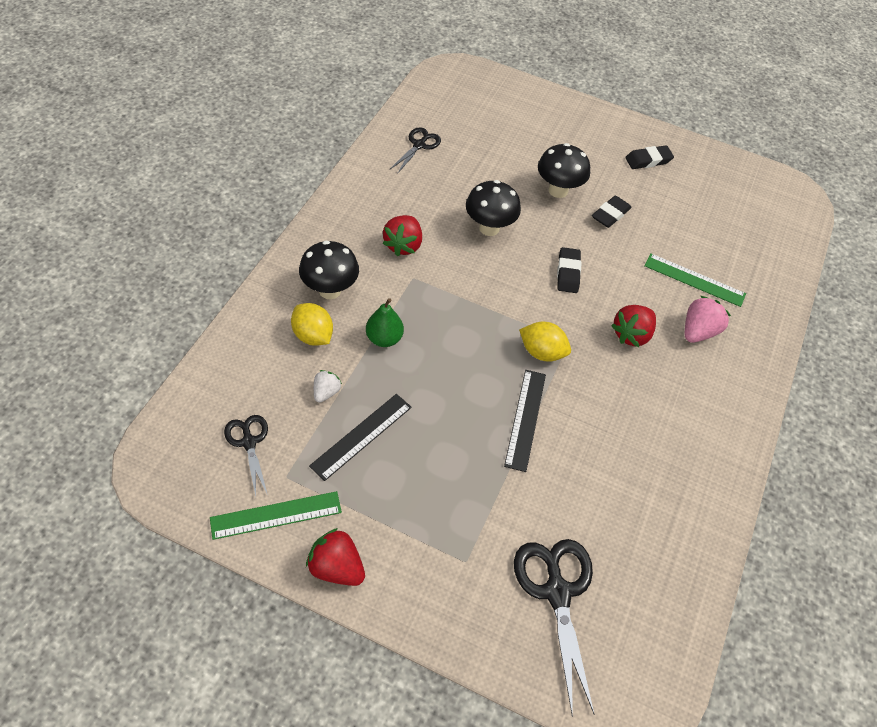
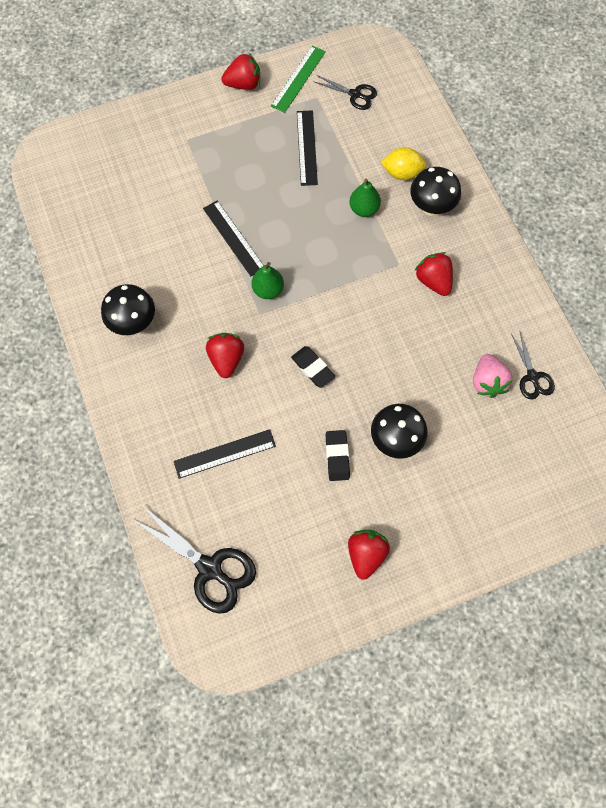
camera: 140 degrees right, 15 degrees up
(326, 392) = (353, 151): white strawberry -> none
(489, 228) = (401, 352): black mushroom -> black mushroom (134, 323)
(542, 352) = (268, 290): yellow lemon -> green pear
(557, 592) = (128, 165): black scissors -> black scissors (209, 568)
(648, 160) = (366, 554): black eraser -> red strawberry
(694, 280) = (225, 454): green ruler -> black ruler
(698, 331) = (185, 407): pink strawberry -> pink strawberry (487, 382)

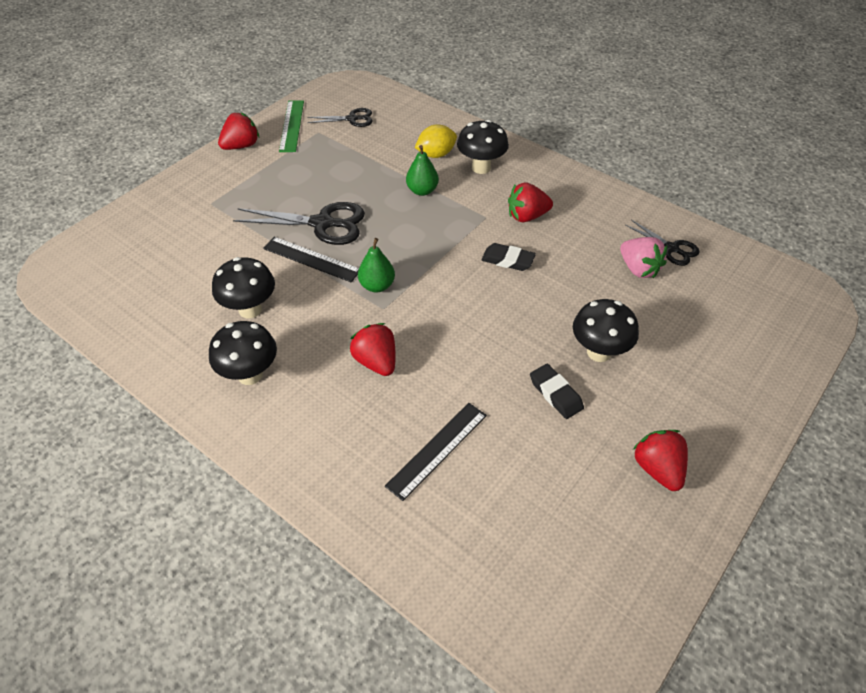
camera: 30 degrees left, 20 degrees down
(163, 264) = (250, 309): none -> black mushroom
(209, 568) = (506, 578): black scissors -> black scissors (322, 224)
(307, 147) = (335, 168): black ruler -> none
(313, 368) = (471, 330): black eraser -> black eraser (508, 260)
(433, 281) = (527, 216): red strawberry -> red strawberry turned 45 degrees counterclockwise

